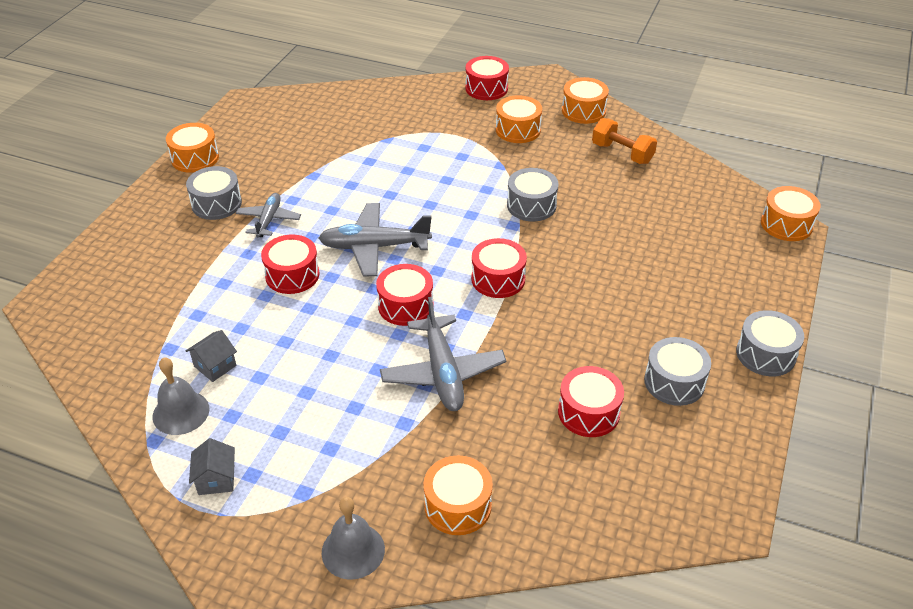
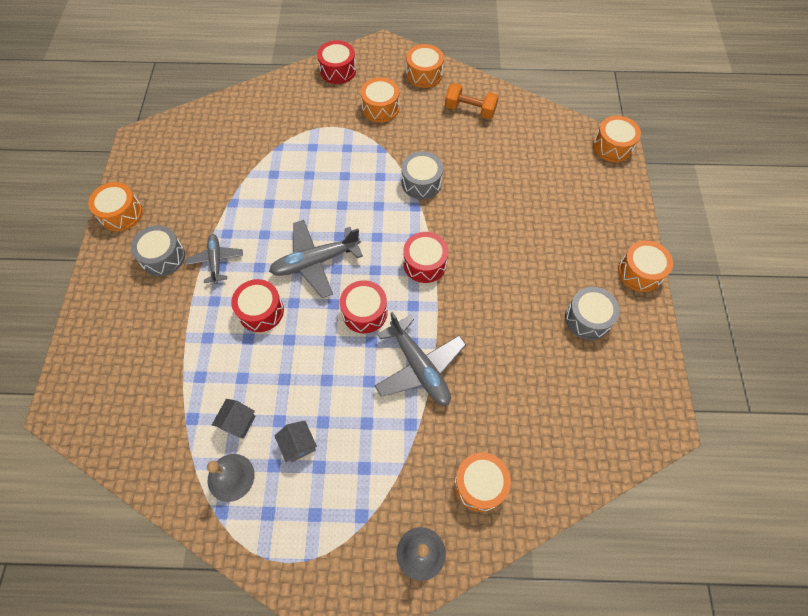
camera: 20 degrees left, 20 degrees up
(216, 479) = (289, 529): grey house -> grey house (298, 445)
(588, 412) = (539, 367): red drum -> none
(765, 354) = (640, 272): grey drum -> orange drum

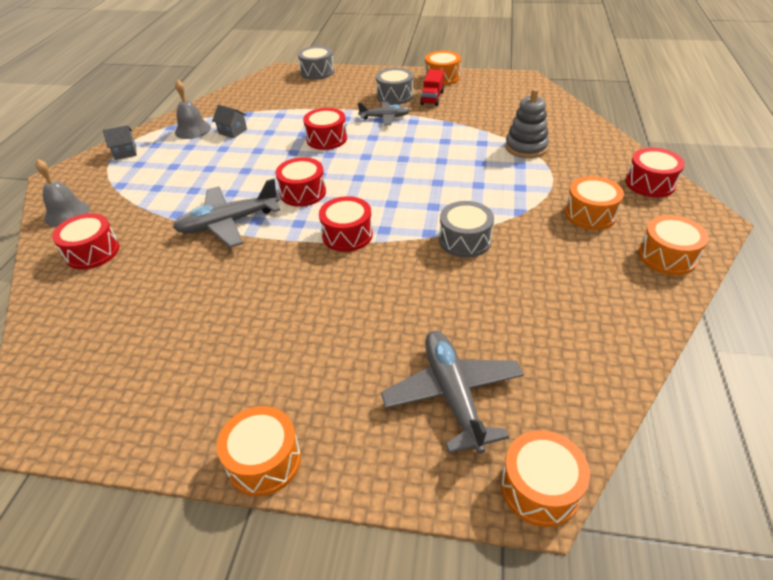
camera: 100 degrees right, 20 degrees down
(174, 220) = (432, 98): none -> red truck
(283, 142) = (526, 147): none -> grey stacking toy
(298, 445) = (197, 157): grey house -> grey house (125, 152)
(315, 262) = (370, 166): grey plane -> grey plane (453, 395)
(470, 110) = (602, 297): orange dumbbell -> none
(479, 484) = (92, 252): orange drum -> red drum
(587, 318) = (217, 373): grey drum -> grey drum (317, 72)

